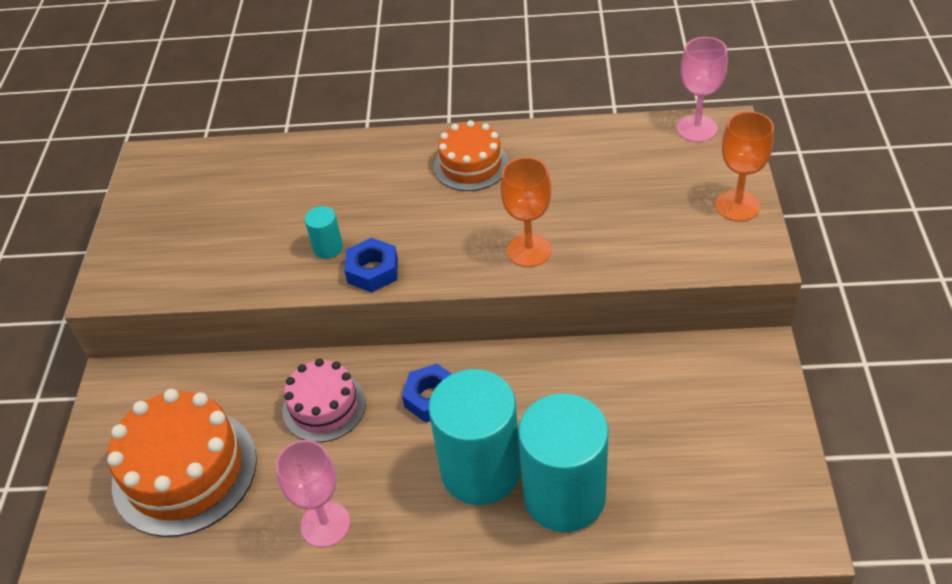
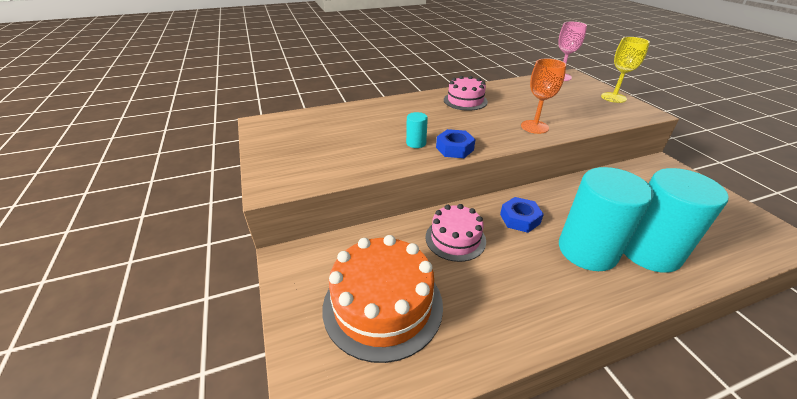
camera: 25 degrees left, 10 degrees down
(325, 524) = (518, 312): pink goblet -> none
(471, 165) = (465, 101): orange cake -> pink cake
(737, 206) = (613, 97): orange goblet -> yellow goblet

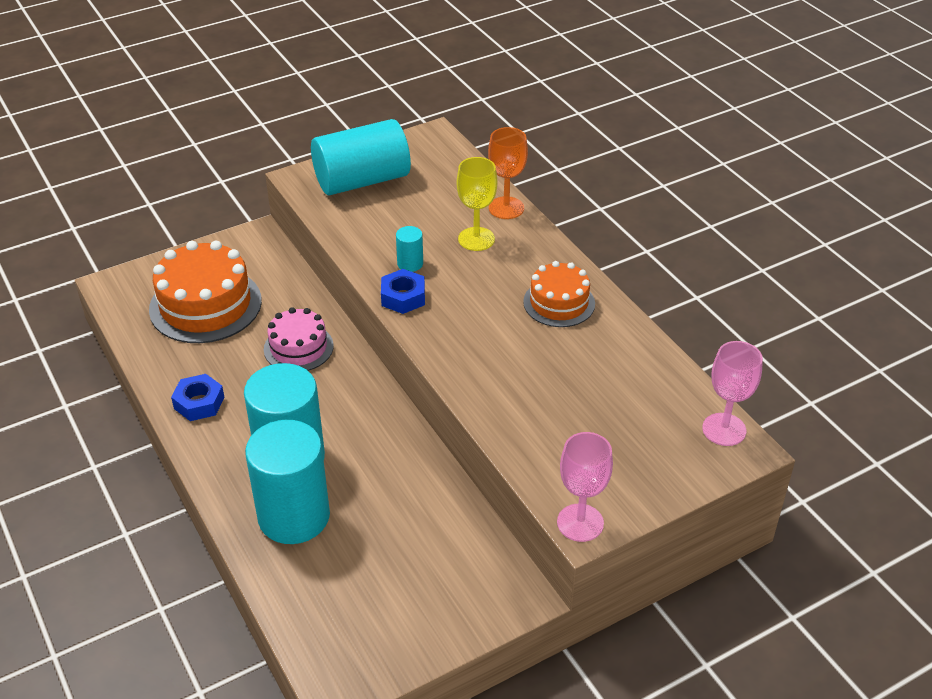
camera: 80 degrees right, 5 degrees up
(297, 156) = (362, 180): none -> turquoise cylinder
(465, 101) = (559, 303): pink cake -> orange cake
(519, 219) = (341, 402): blue nut -> blue nut (199, 403)
(534, 127) = (485, 375): orange goblet -> orange goblet (506, 208)
(613, 97) = (640, 492): yellow goblet -> yellow goblet (476, 239)
(646, 113) = (580, 523): none -> pink goblet

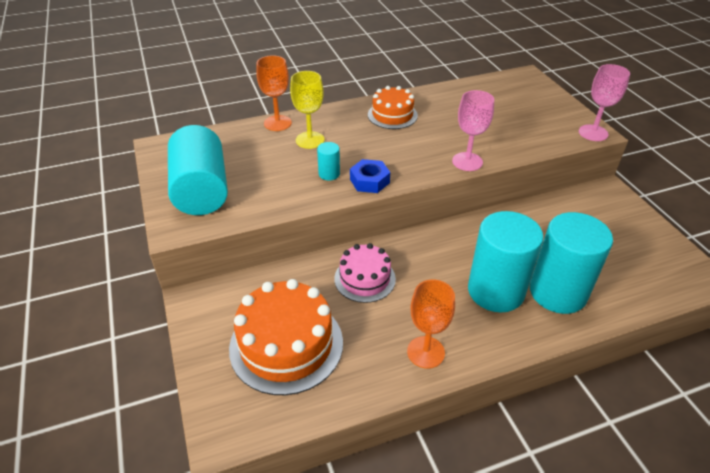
camera: 80 degrees left, 0 degrees up
(199, 403) = (425, 352): blue nut -> orange goblet
(724, 429) = (512, 78): pink goblet -> pink goblet (467, 161)

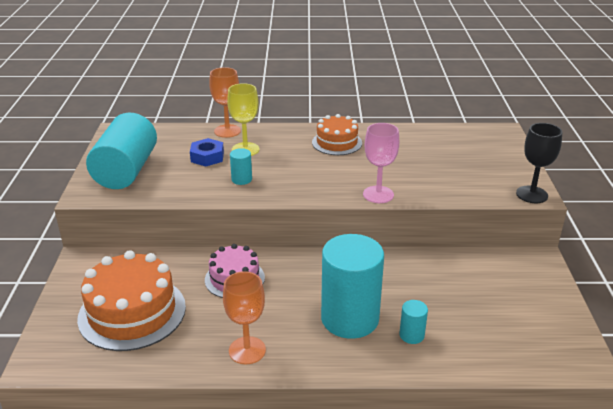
camera: 20 degrees right, 10 degrees down
(369, 181) = (273, 192): blue nut -> blue nut (207, 157)
(557, 292) = (411, 335): turquoise cylinder -> turquoise cylinder, size x0.42
(593, 133) = (532, 194): pink goblet -> black goblet

